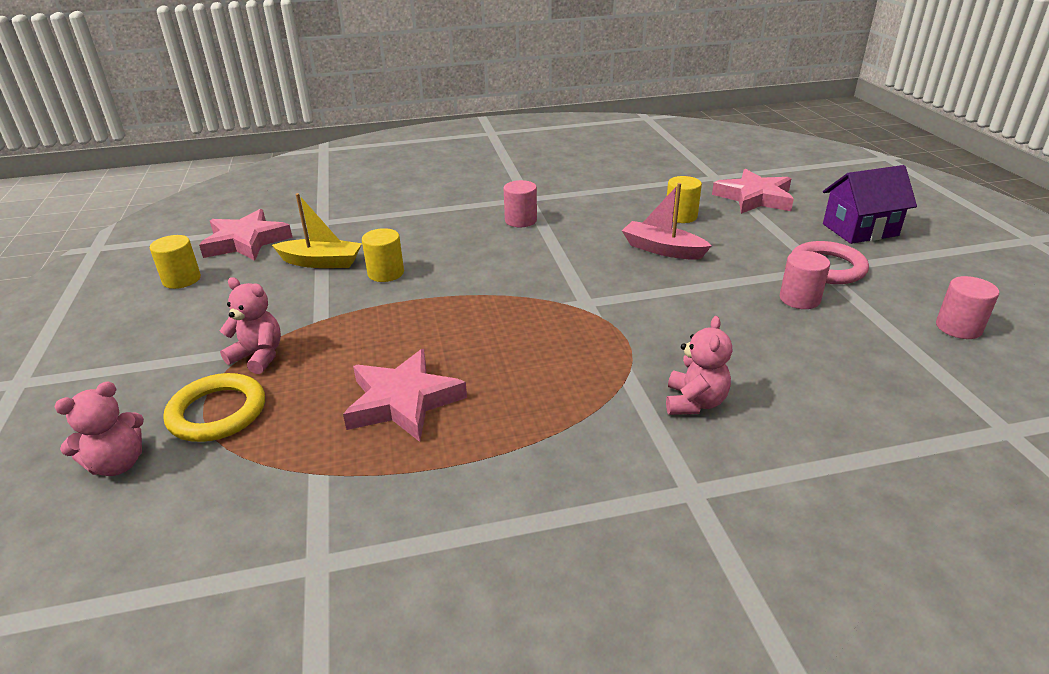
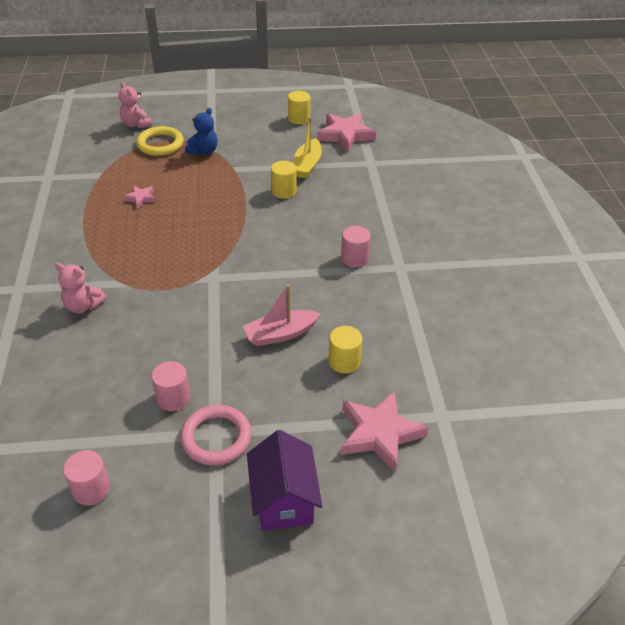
camera: 95 degrees right, 10 degrees up
(258, 356) = (204, 151): pink teddy bear -> blue teddy bear
(403, 401) = (140, 198): pink star -> pink star, size x0.49
(662, 249) = (280, 334): pink boat -> pink boat turned 150 degrees counterclockwise

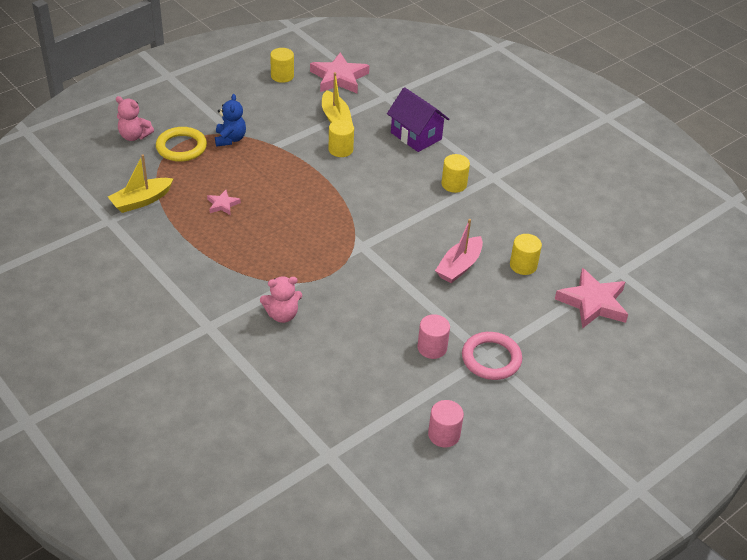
camera: 35 degrees left, 0 degrees up
(86, 172) = (141, 201): none -> yellow boat
(283, 500) = (575, 374): purple house -> purple house (416, 136)
(354, 258) = (454, 184): pink cylinder -> yellow cylinder

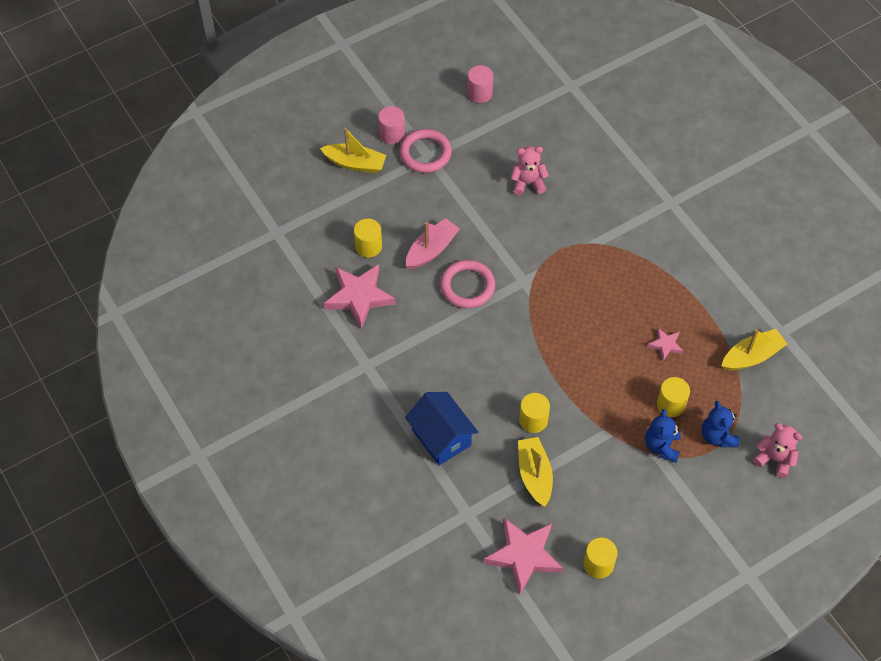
camera: 170 degrees left, 15 degrees up
(181, 147) = (717, 436): yellow ring -> blue teddy bear
(282, 315) = (605, 209): pink teddy bear -> pink teddy bear (527, 183)
(416, 136) = (441, 437): purple house -> blue house
(416, 238) = (467, 286): none -> pink ring
(432, 348) = (474, 167): pink cylinder -> pink cylinder (392, 134)
(454, 184) = (413, 357): yellow cylinder -> yellow cylinder (671, 404)
(566, 342) = (355, 163): none -> yellow boat
(593, 303) = (315, 201): pink star -> pink star (359, 297)

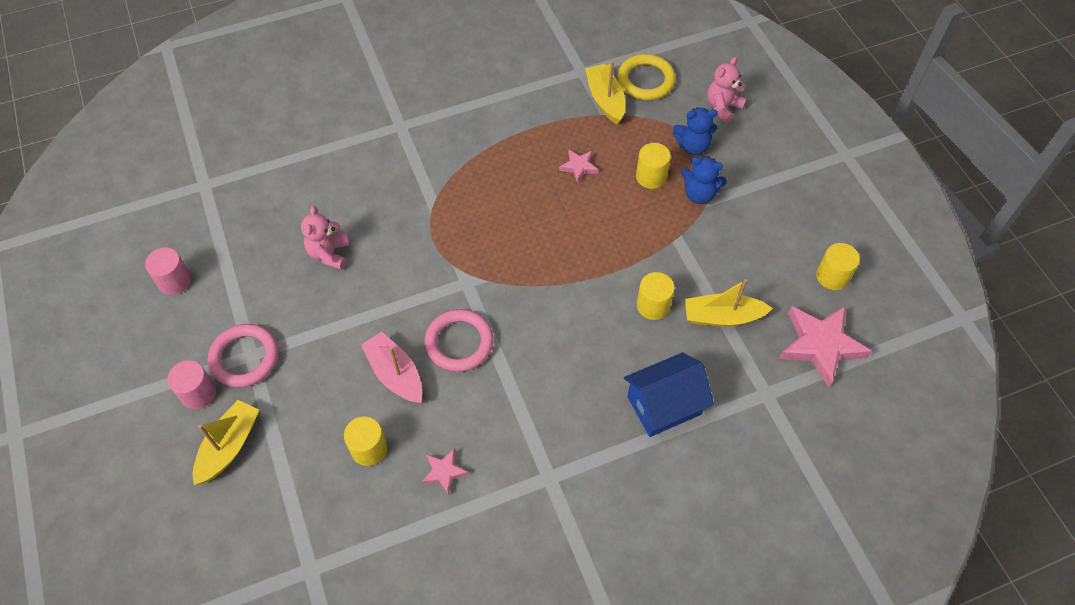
camera: 80 degrees left, 0 degrees up
(359, 297) = (444, 472): pink star -> pink star, size x0.49
(787, 388) = (645, 80): none -> yellow ring

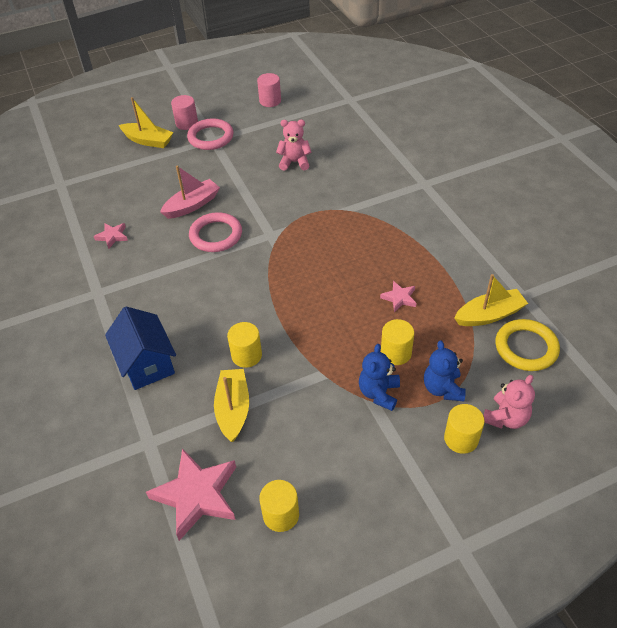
camera: 90 degrees right, 10 degrees down
(369, 449) = (136, 199): yellow cylinder -> yellow cylinder (461, 439)
(723, 107) = (505, 418): pink teddy bear -> pink teddy bear turned 90 degrees clockwise

